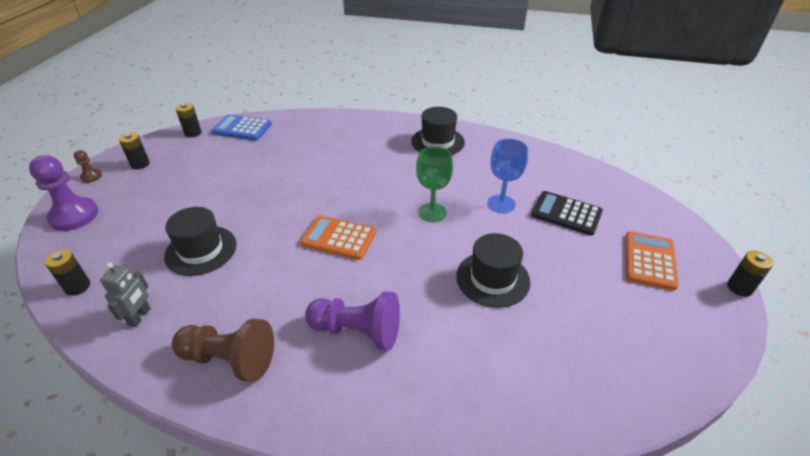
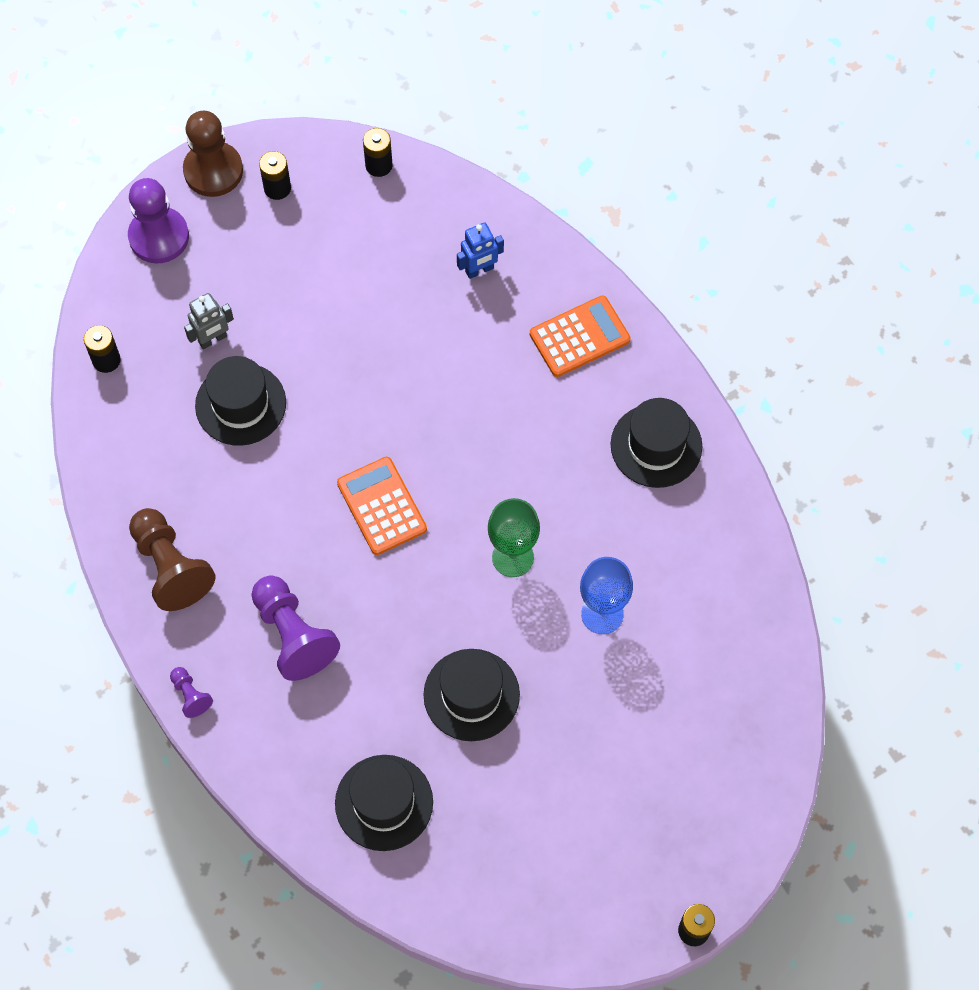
camera: 45 degrees right, 25 degrees up
(91, 176) = (213, 171): brown pawn -> brown pawn, size x2.09
(140, 317) = (134, 450): grey robot -> grey robot (213, 339)
(242, 128) = (444, 205): blue calculator -> none
(285, 137) = (479, 270): none -> blue robot
(324, 425) = (190, 695): none -> purple pawn
(524, 372) = (384, 802): none -> black hat
(566, 213) = (654, 693): black calculator -> none
(649, 260) = (653, 823): orange calculator -> orange calculator (579, 337)

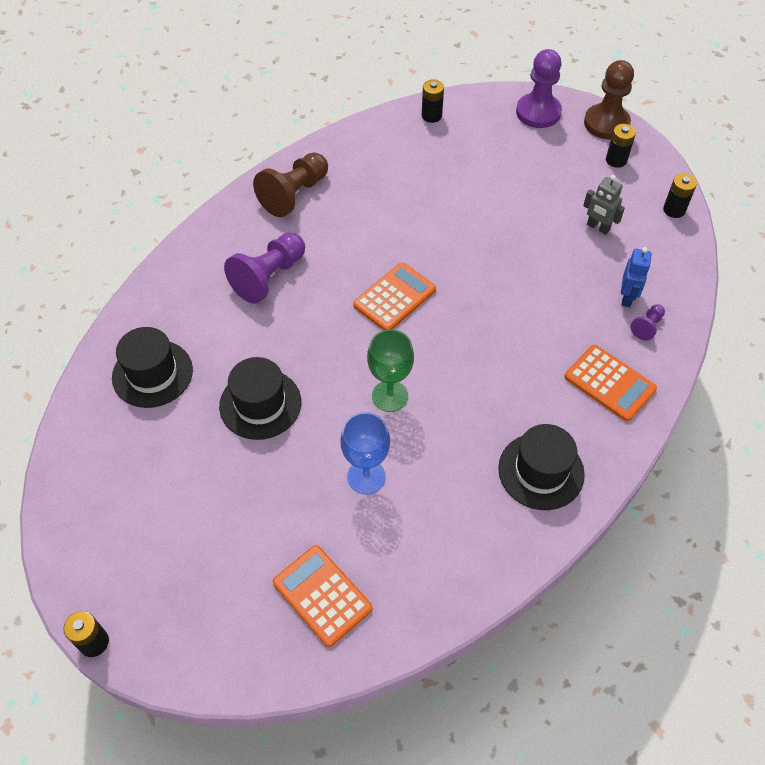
camera: 70 degrees right, 10 degrees down
(190, 695) = (202, 234): purple pawn -> purple pawn (647, 326)
(213, 339) = (477, 163): grey robot -> grey robot (598, 227)
(240, 404) = (435, 193): black hat -> none
(479, 270) = (627, 298): blue robot -> blue robot turned 120 degrees counterclockwise
(717, 698) = (322, 595): none -> orange calculator

